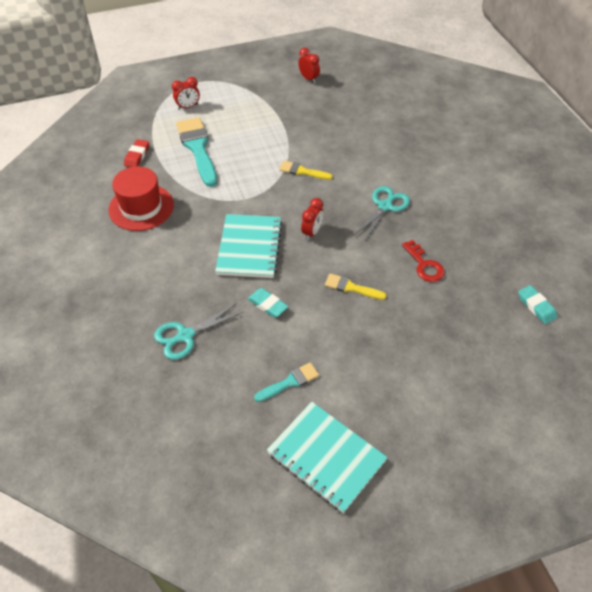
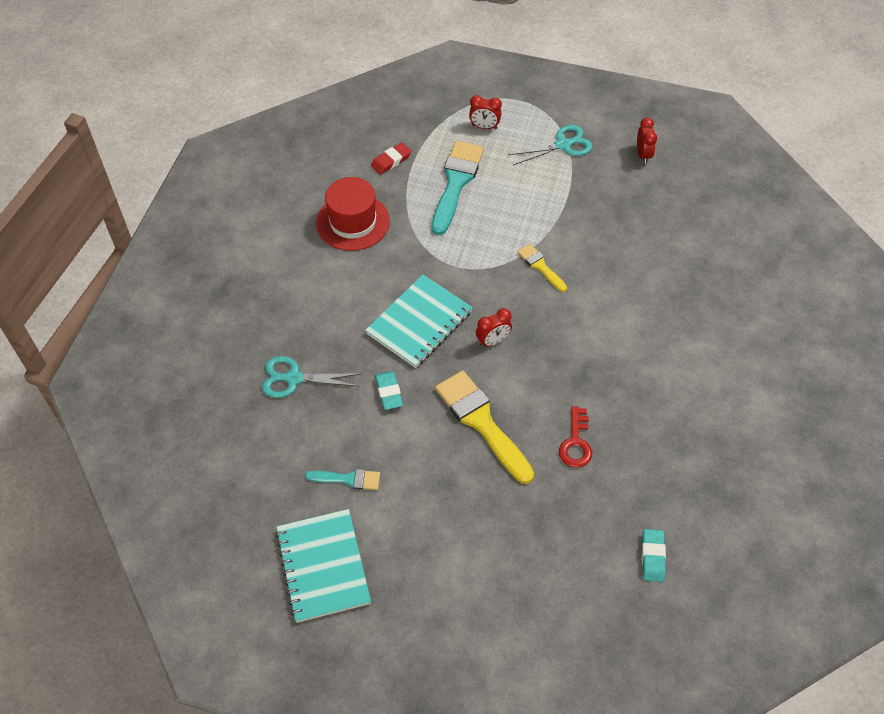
camera: 35 degrees right, 5 degrees up
(351, 287) = (481, 422): yellow brush -> yellow brush, size x1.92
(385, 206) = (593, 355): turquoise scissors -> turquoise scissors (563, 145)

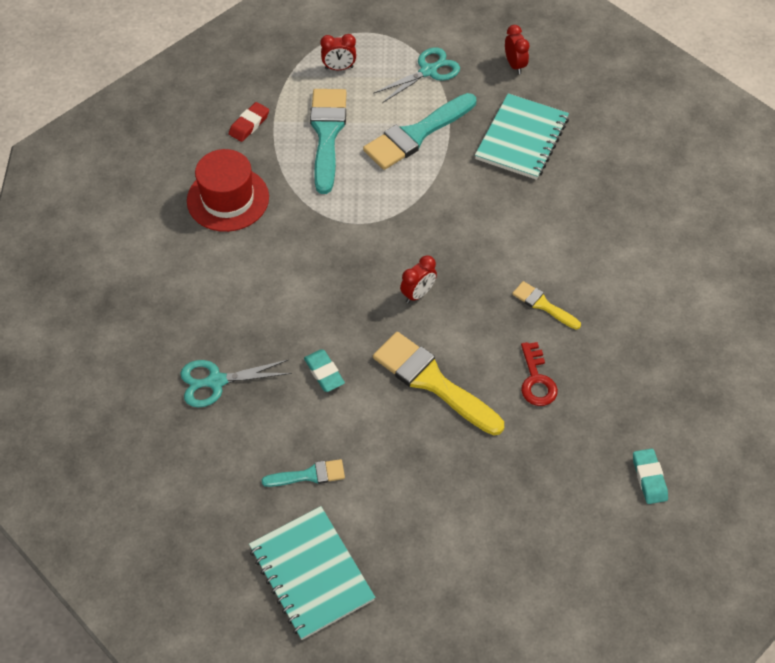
camera: 15 degrees left, 0 degrees up
(419, 323) = (334, 291): turquoise notebook -> turquoise notebook (521, 139)
(535, 199) = (416, 134): none -> turquoise brush
(540, 266) = (444, 204): yellow brush -> yellow brush (543, 305)

